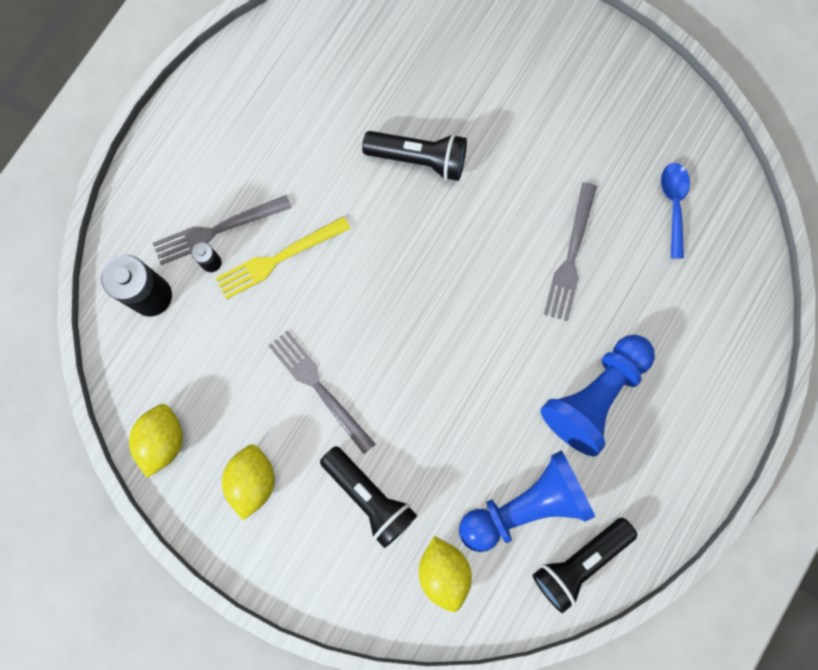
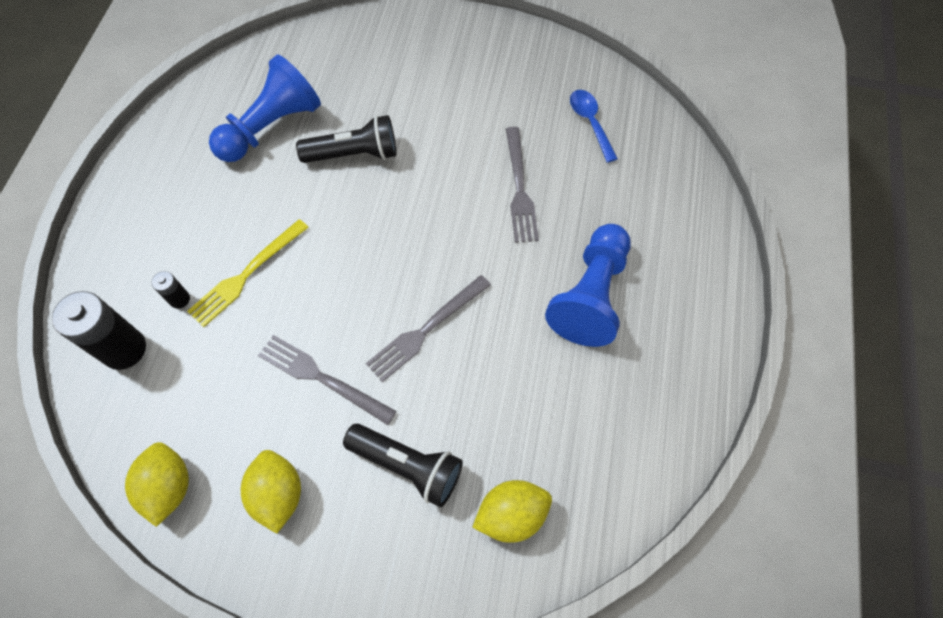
camera: 20 degrees left, 15 degrees down
(217, 230) = (179, 269): grey fork -> grey fork (426, 329)
(444, 571) = (511, 514): yellow lemon -> yellow lemon turned 75 degrees counterclockwise
(526, 505) = (567, 417): blue pawn -> blue pawn (271, 127)
(579, 562) = (643, 453): black flashlight -> none

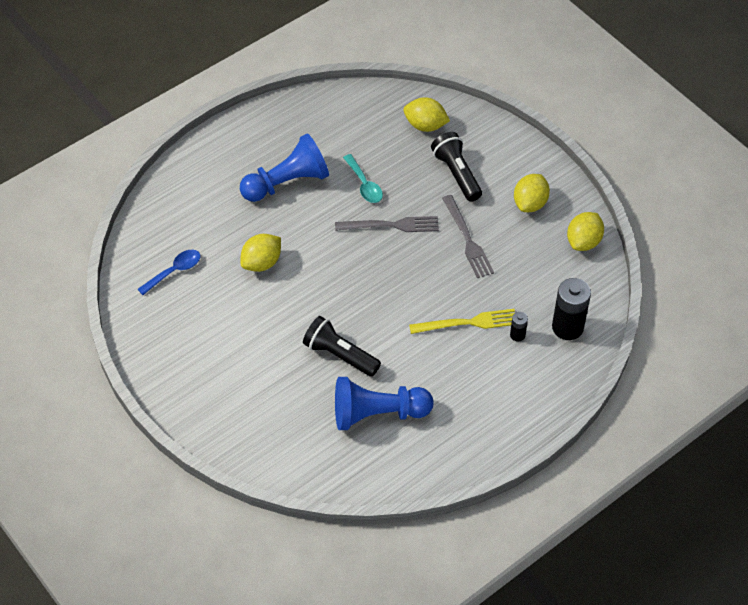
camera: 140 degrees left, 10 degrees down
(504, 360) = (364, 185): none -> turquoise spoon
(519, 188) = (262, 263): grey fork -> yellow lemon
(590, 123) = (174, 271): blue spoon -> blue spoon turned 150 degrees counterclockwise

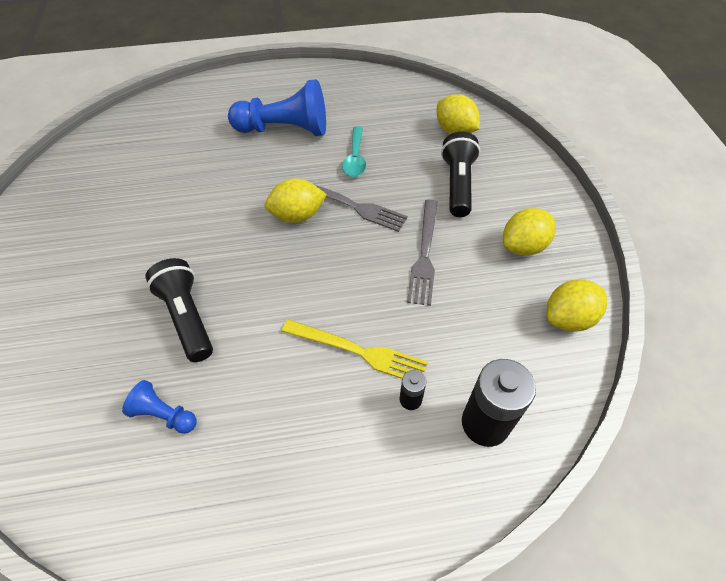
camera: 30 degrees right, 0 degrees up
(174, 271) = (118, 162): blue spoon -> none
(262, 263) = (199, 187): yellow lemon -> yellow lemon (297, 215)
(377, 414) = (164, 414): blue pawn -> blue pawn, size x0.49

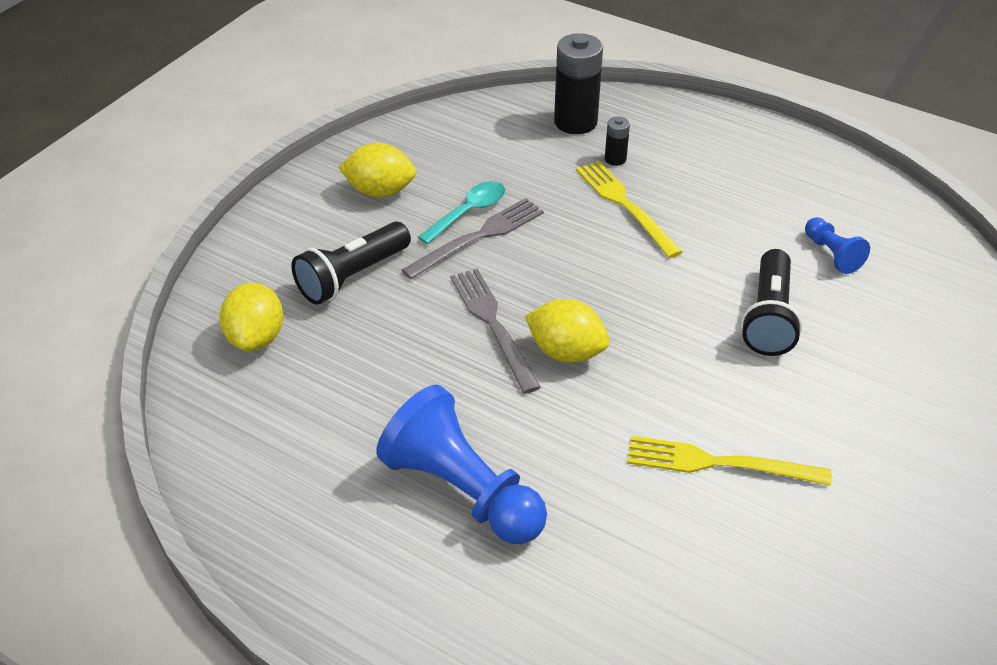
camera: 140 degrees left, 10 degrees down
(168, 207) = (719, 463): none -> yellow fork
(355, 158) = (421, 380): turquoise spoon -> turquoise spoon (468, 212)
(568, 318) = (427, 133): yellow lemon -> none

